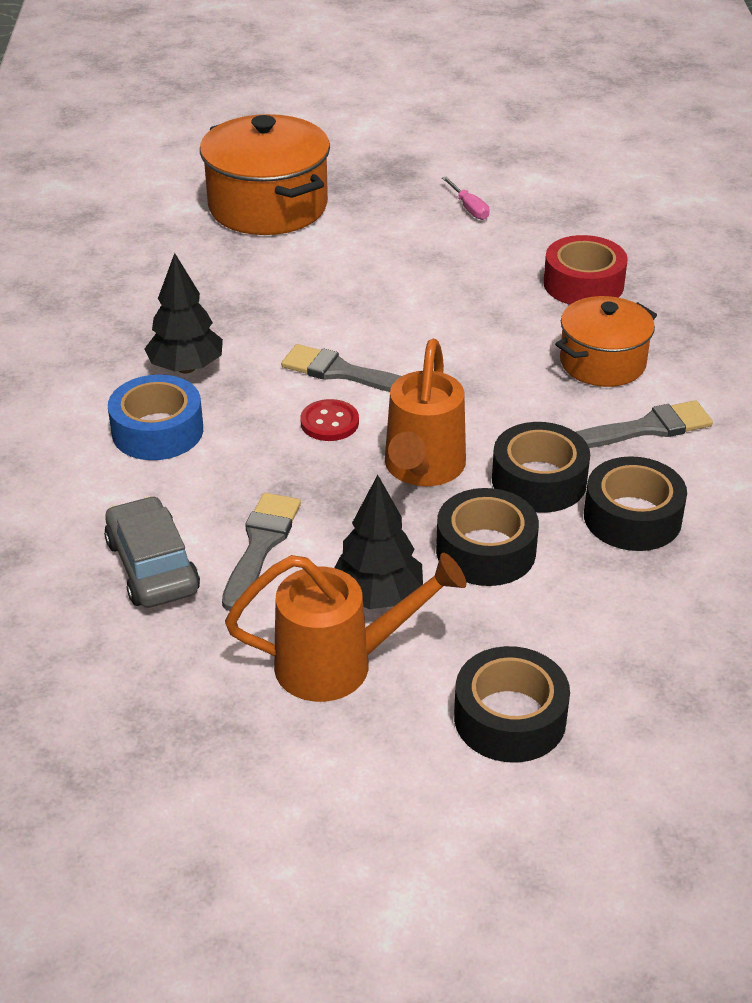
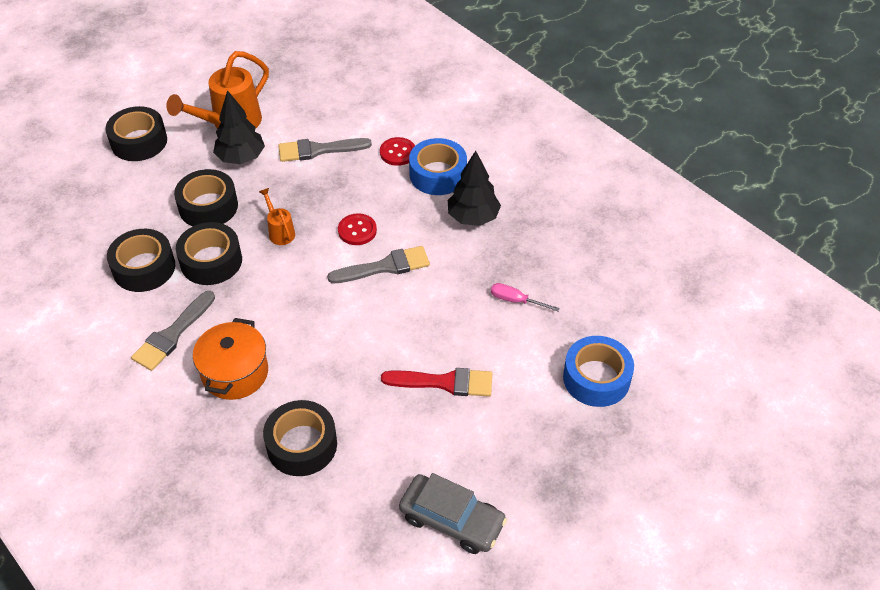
camera: 140 degrees right, 10 degrees up
(152, 566) = (355, 116): grey car -> grey car (452, 520)
(167, 483) = (397, 152): none -> red button
(260, 545) = (318, 150): grey brush -> grey brush turned 105 degrees clockwise
(268, 206) = (596, 378): orange pot -> blue tape
(402, 263) = (444, 382): none -> red brush
(422, 469) = (280, 232): orange watering can -> orange watering can, size x0.50
(469, 208) = (457, 479): pink screwdriver -> pink screwdriver (515, 300)
(583, 284) = (302, 445): red tape -> black tape

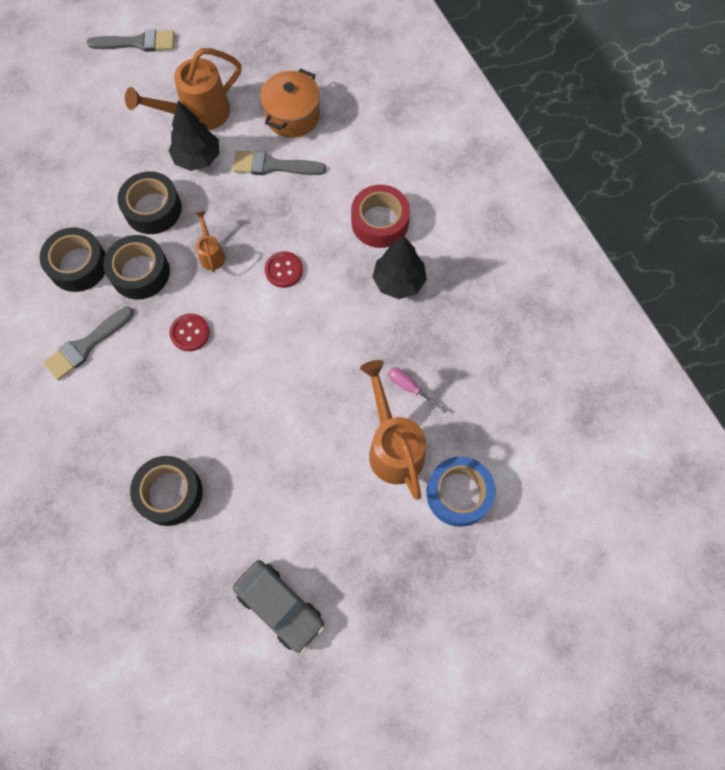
camera: 15 degrees right, 20 degrees up
(139, 141) = (107, 117): black tape -> none
(235, 373) = (131, 401): orange pot -> orange pot (292, 116)
(385, 267) = (298, 318): grey brush -> grey brush (137, 43)
(397, 152) = (348, 186): red button -> red button (190, 333)
(438, 174) = (380, 222): blue tape -> red tape
(444, 382) = (315, 461): red brush -> none
(517, 353) = (393, 447): none -> orange watering can

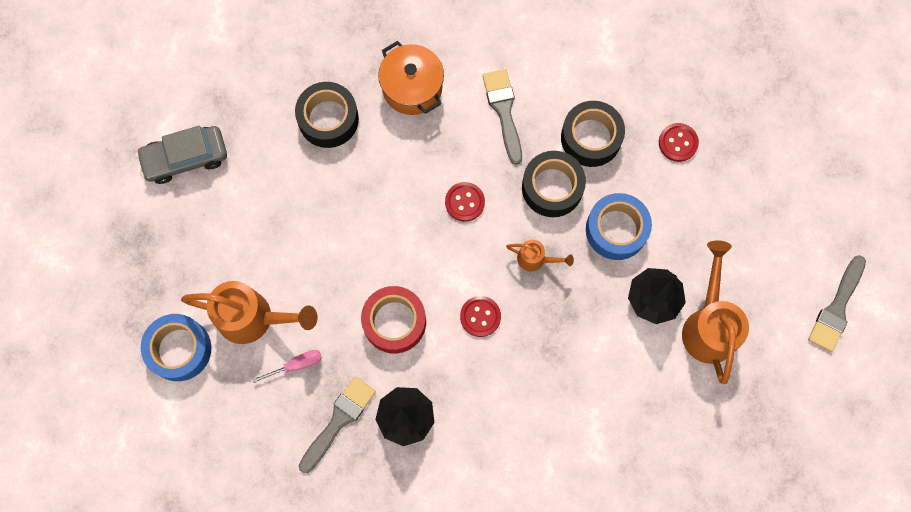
camera: 120 degrees right, 5 degrees up
(50, 200) = (678, 143): none -> red button
(153, 209) = (616, 230): black tape -> blue tape
(273, 166) = (604, 368): grey brush -> grey brush (339, 420)
(292, 116) = (655, 420): orange pot -> orange pot (412, 88)
(380, 222) = (480, 437): red tape -> red tape (394, 322)

